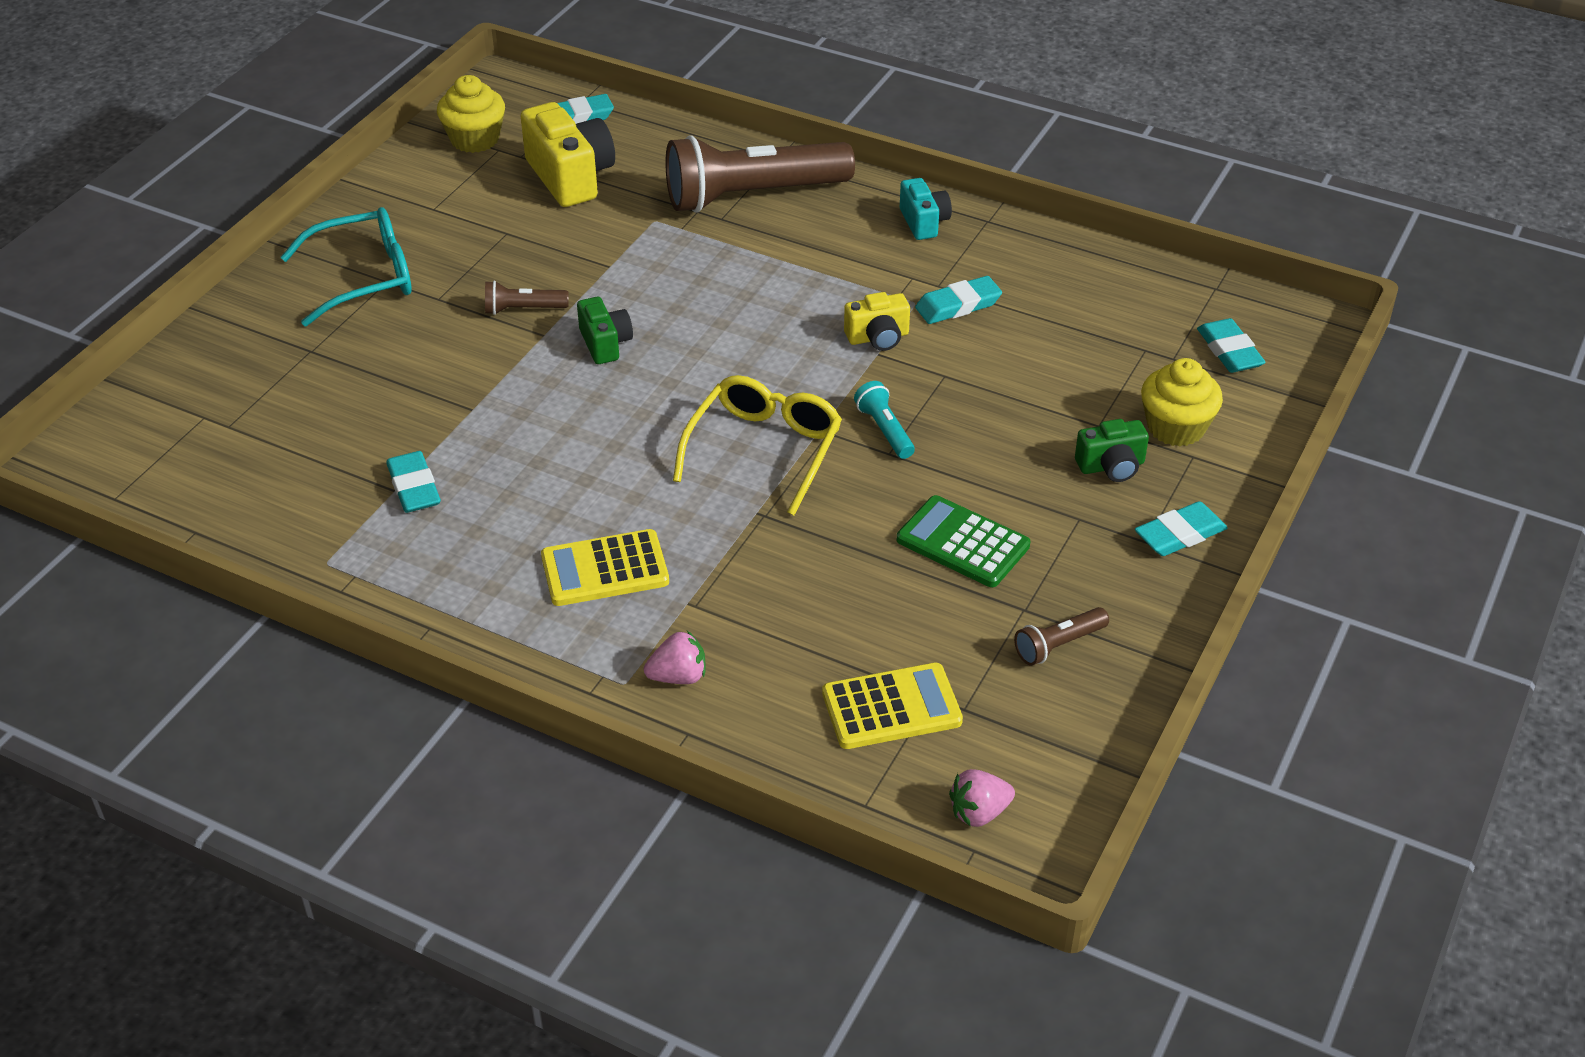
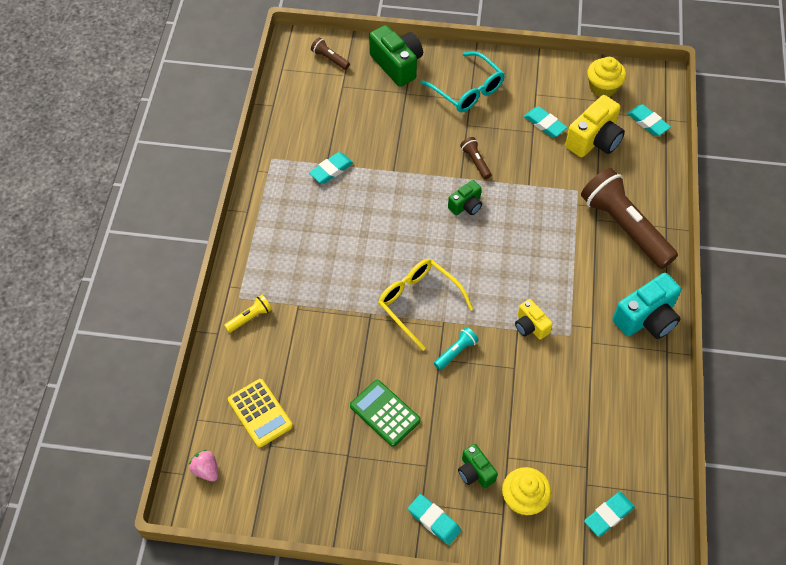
camera: 70 degrees right, 15 degrees up
(236, 344) = (397, 65): none -> green camera
(605, 569) = (307, 264): yellow calculator -> none
(678, 676) = (250, 317): pink strawberry -> yellow flashlight
(765, 449) = (418, 302): yellow glasses -> yellow glasses turned 135 degrees counterclockwise
(924, 222) = (646, 318): turquoise camera -> turquoise camera, size x1.76
(958, 305) = (578, 357): turquoise eraser -> turquoise eraser (545, 124)
(962, 543) = (385, 413): green calculator -> green calculator turned 60 degrees counterclockwise
(1058, 645) = (328, 478): brown flashlight -> brown flashlight (330, 59)

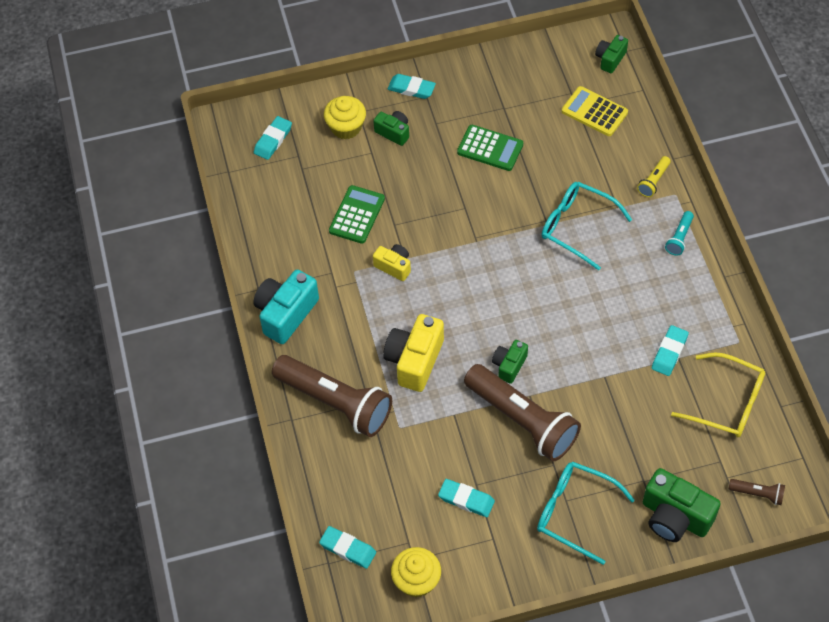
camera: 160 degrees right, 0 degrees up
(206, 470) = (610, 59): pink strawberry -> green camera
(346, 301) = (576, 226): none -> turquoise glasses
(418, 302) = (509, 250): yellow glasses -> yellow glasses (728, 403)
(456, 352) = (452, 219): turquoise flashlight -> turquoise flashlight (679, 238)
(475, 162) = (522, 421): brown flashlight -> brown flashlight, size x2.37
(547, 392) = (357, 215): none -> green calculator
(594, 140) = (402, 500): yellow camera -> yellow camera (414, 360)

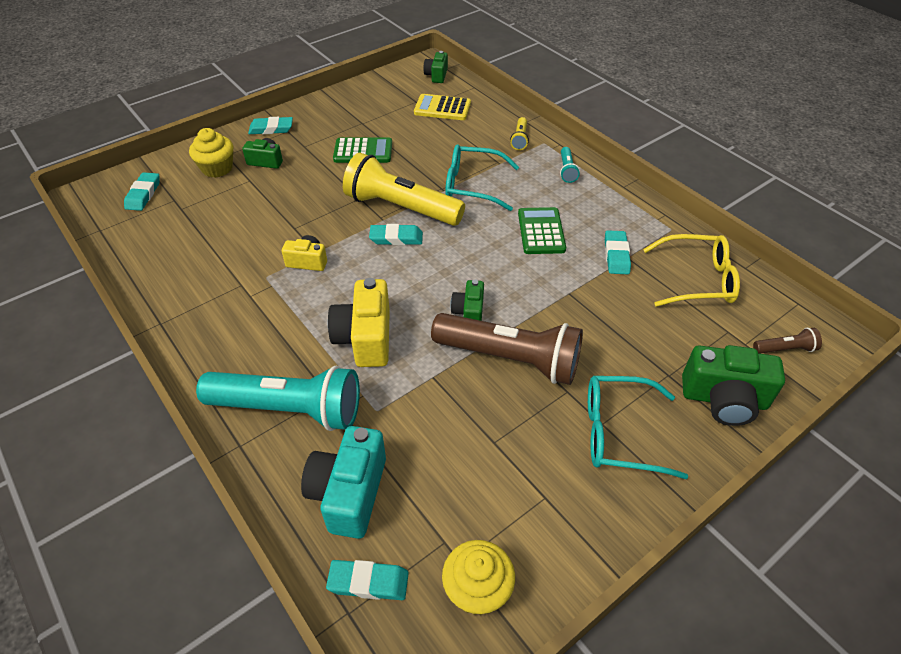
camera: 25 degrees left, 10 degrees down
(286, 314) = (200, 337): turquoise camera -> turquoise camera (349, 493)
(335, 403) = (289, 409): brown flashlight -> turquoise flashlight
(357, 215) = (252, 230): green calculator -> green calculator (541, 231)
(466, 500) = (491, 463): turquoise eraser -> turquoise eraser (396, 238)
(498, 232) = (401, 207): none -> yellow flashlight

